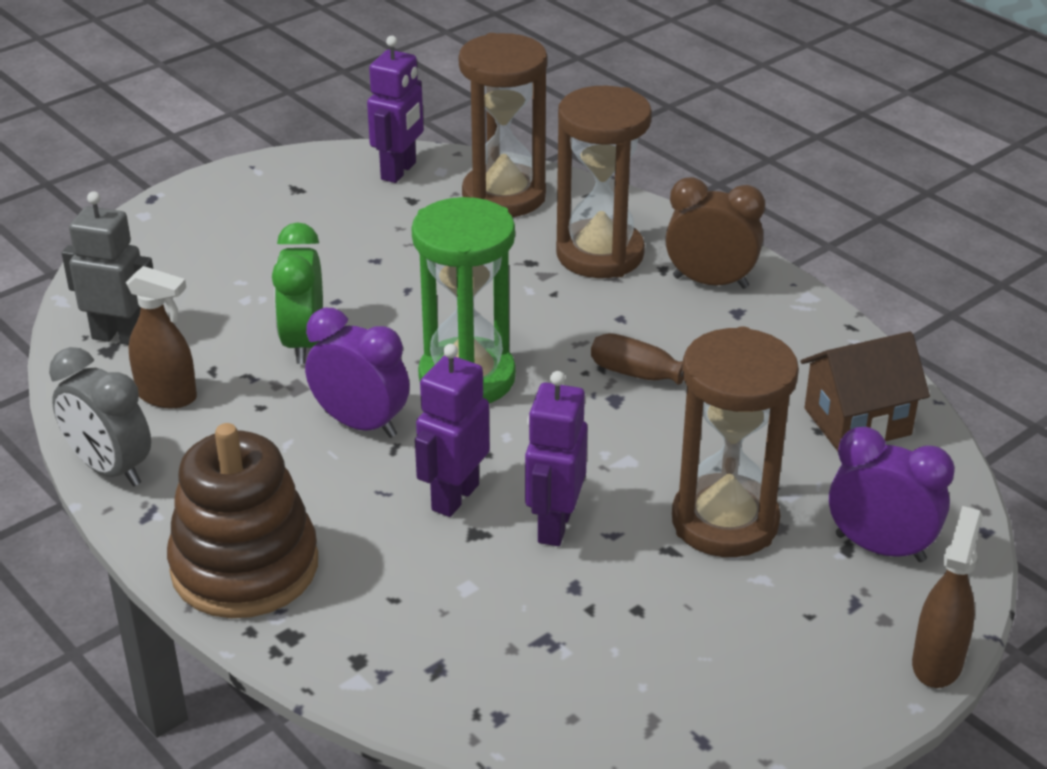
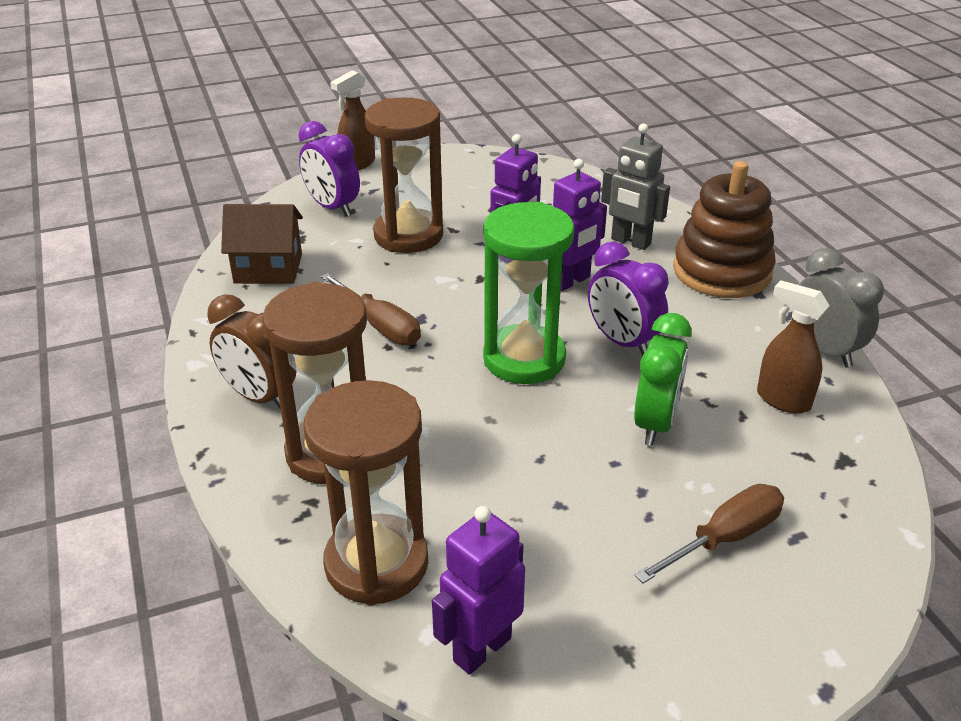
camera: 160 degrees left, 0 degrees up
(119, 337) = (836, 472): grey robot -> grey robot (630, 242)
(227, 266) = (724, 538): none -> brown screwdriver

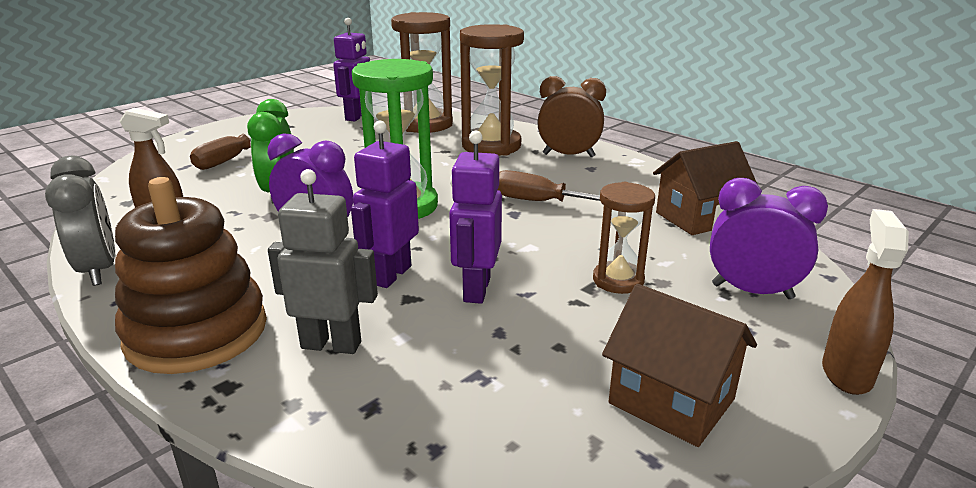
camera: 155 degrees right, 10 degrees down
(408, 235) = (618, 280): brown hourglass -> brown hourglass, size x0.57
(461, 175) = (671, 401): none -> brown house
(824, 350) = (99, 270): grey clock -> grey clock turned 150 degrees counterclockwise

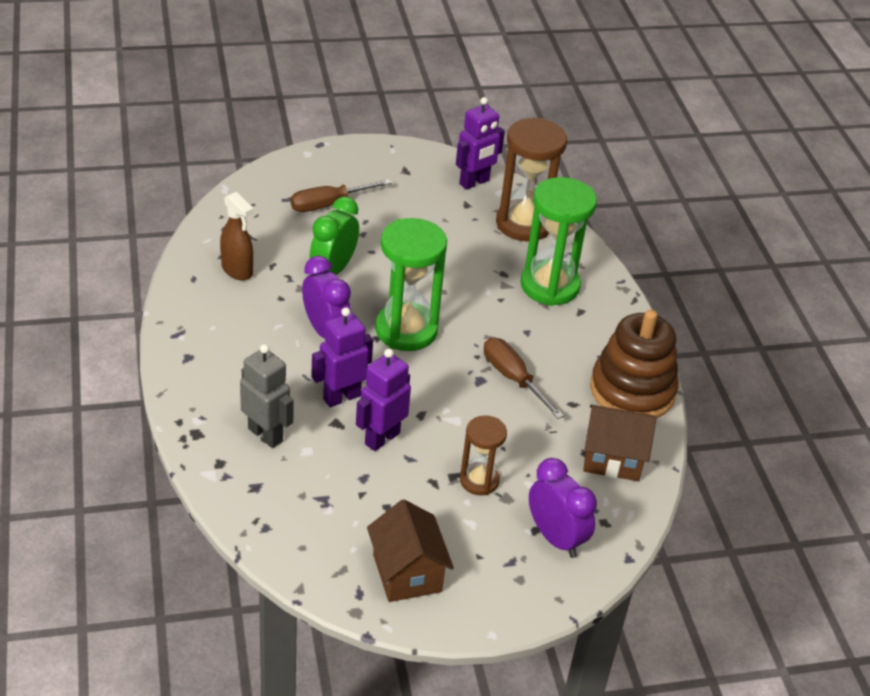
camera: 30 degrees right, 15 degrees up
(99, 270) = (177, 300): grey clock -> none
(197, 332) = (203, 385): brown stacking toy -> brown stacking toy (632, 390)
(491, 146) = (549, 286): brown hourglass -> green hourglass
(568, 155) = (602, 332): brown clock -> none
(846, 373) = (527, 617): brown spray bottle -> none

